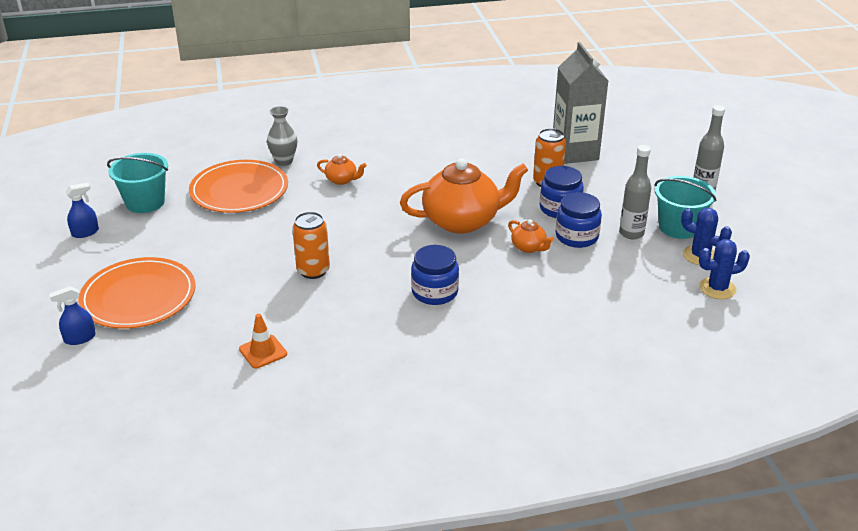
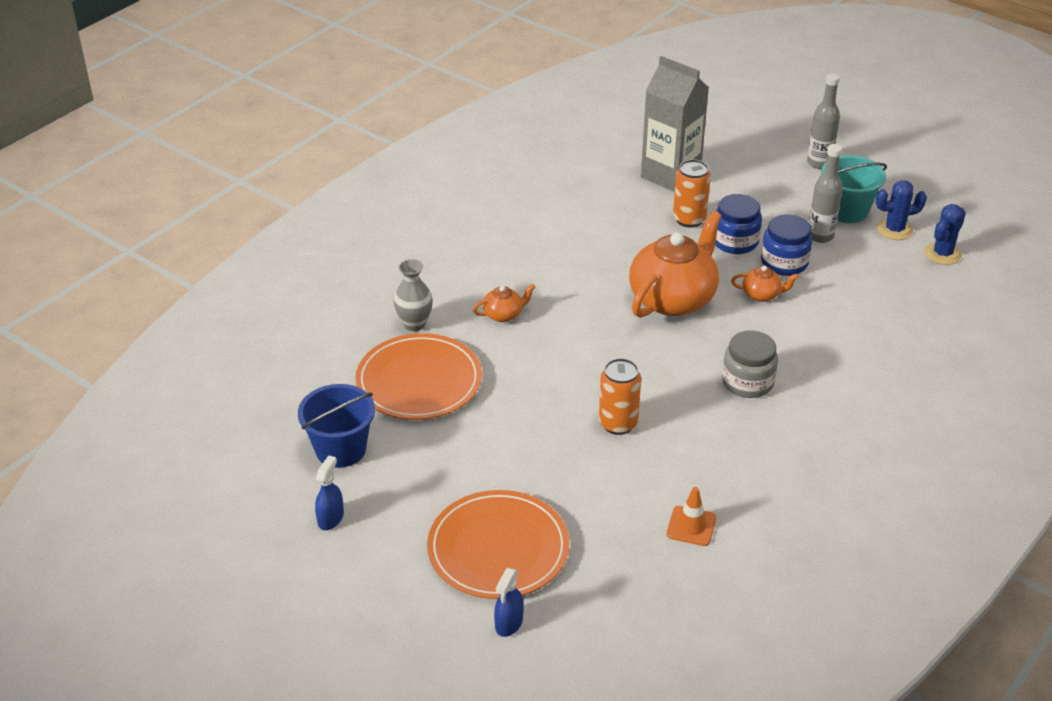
camera: 40 degrees left, 5 degrees up
(145, 202) = (340, 449): turquoise bucket -> blue bucket
(434, 292) = (747, 382): blue jar -> grey jar

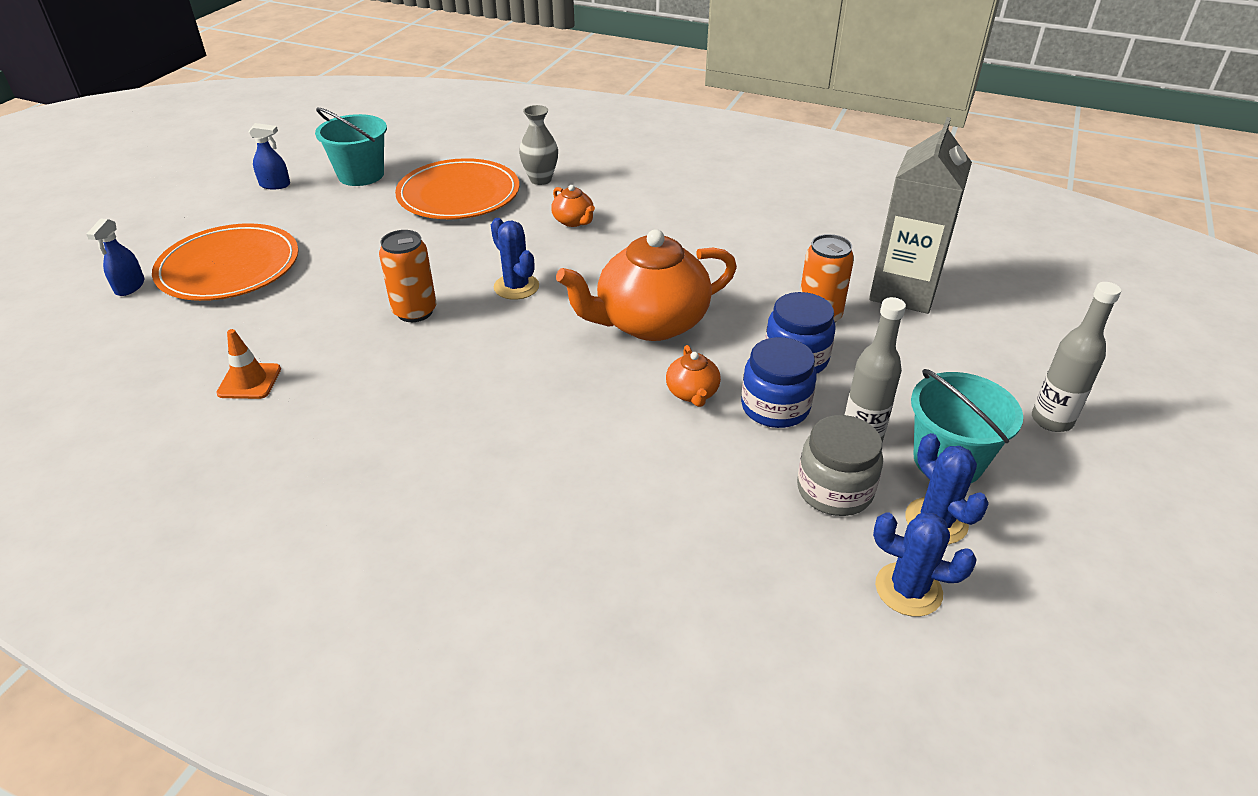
camera: 75 degrees right, 0 degrees up
(340, 449) = (361, 175): blue bucket -> turquoise bucket
(509, 623) = (130, 287): blue spray bottle -> blue spray bottle turned 90 degrees counterclockwise
(599, 361) = (516, 287): none -> blue cactus
(673, 298) = (650, 323): orange teapot -> orange teapot turned 135 degrees clockwise
(747, 382) = (508, 398): grey jar -> grey jar (834, 490)

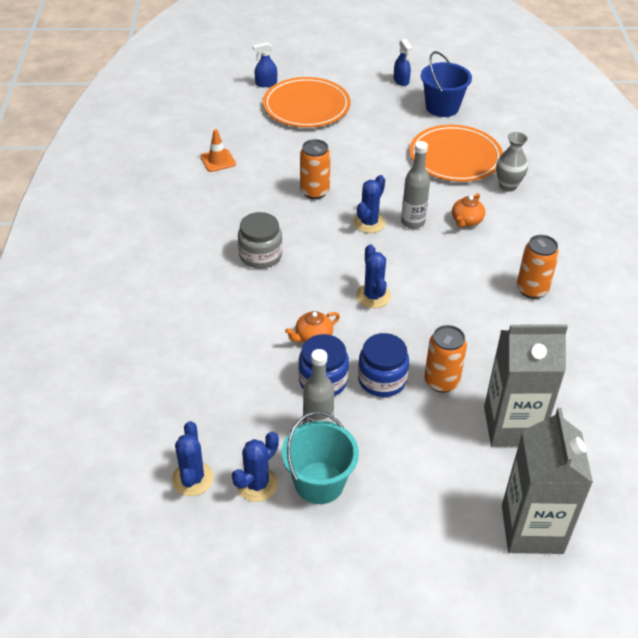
camera: 65 degrees right, 5 degrees up
(361, 175) = (442, 107): turquoise bucket -> blue bucket
(650, 323) = (373, 296): orange teapot -> blue cactus
(712, 217) = (532, 289): none -> orange can
(834, 490) = (259, 427): grey jar -> grey jar (260, 255)
(1047, 324) = (532, 529): none -> grey carton
(1051, 420) = (400, 541): grey bottle -> grey bottle (412, 222)

